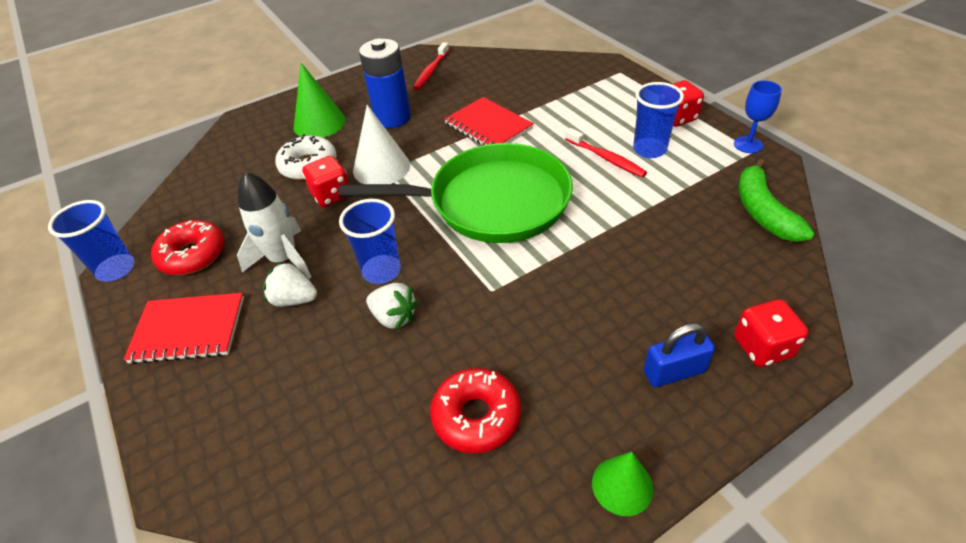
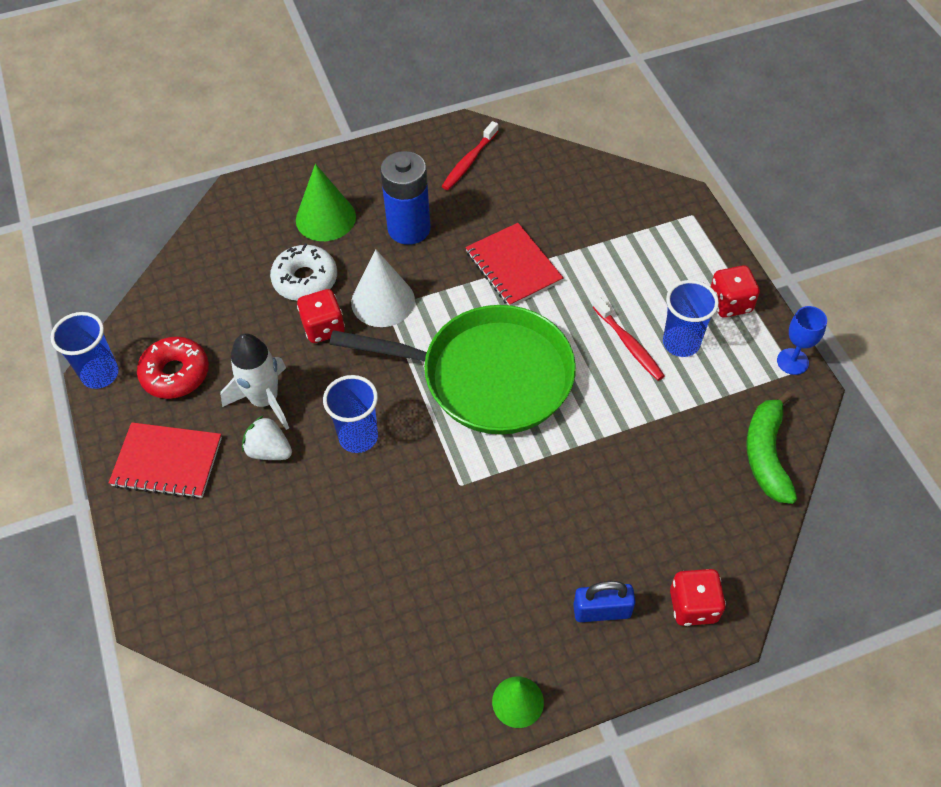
camera: 10 degrees right, 10 degrees up
(394, 317) = (360, 493): white strawberry -> none
(476, 416) = (412, 611): red donut -> none

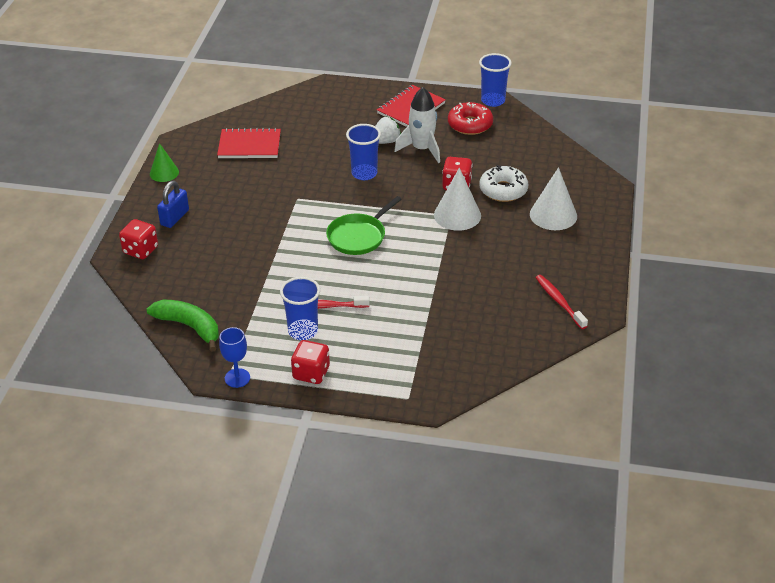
camera: 120 degrees right, 15 degrees down
(325, 218) = (553, 215): green cone -> white cone
(409, 229) = (513, 248): blue battery -> none
(489, 376) = (358, 236): green pan -> green pan, size x0.55
(513, 267) = (437, 282): red notebook -> red notebook (249, 145)

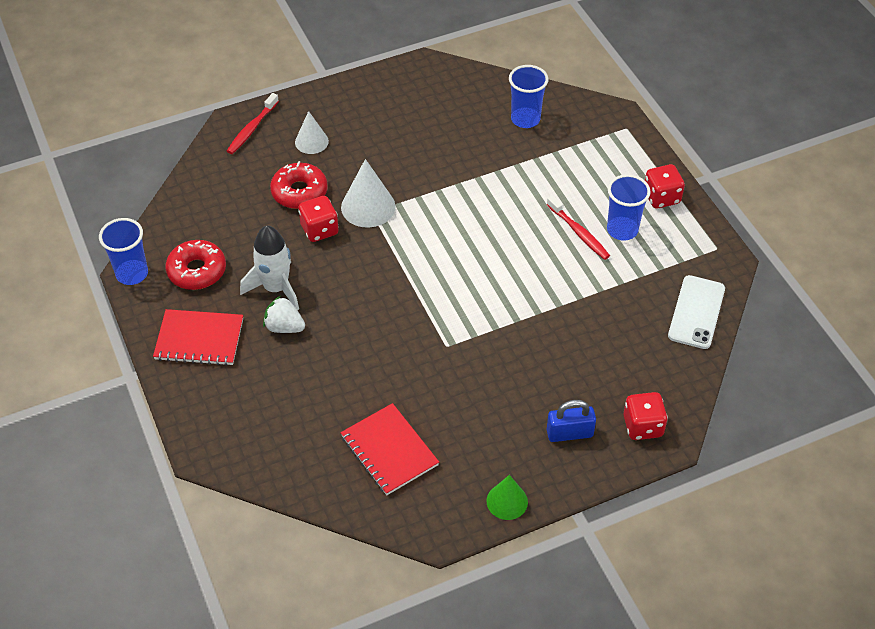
camera: 125 degrees left, 10 degrees up
(189, 327) = (696, 312): green banana -> white phone
(237, 378) = (715, 240): blue goblet -> none
(358, 236) = (464, 262): green pan -> none
(364, 173) = (358, 313): blue cup -> blue cup (525, 119)
(503, 190) = (299, 192): white donut -> red donut
(553, 215) = (311, 141): white cone -> white cone, size x0.64
(559, 302) = (432, 91): red toothbrush -> red toothbrush (252, 128)

